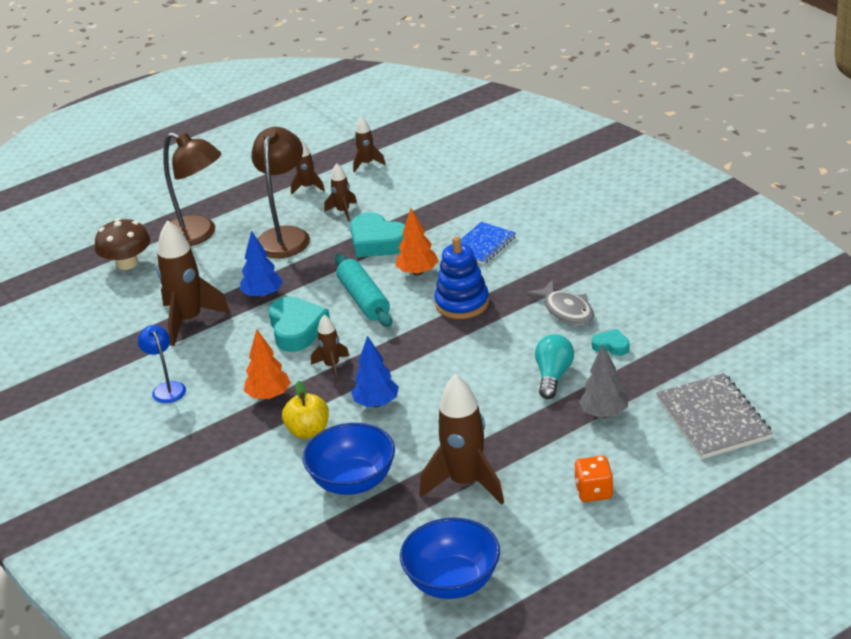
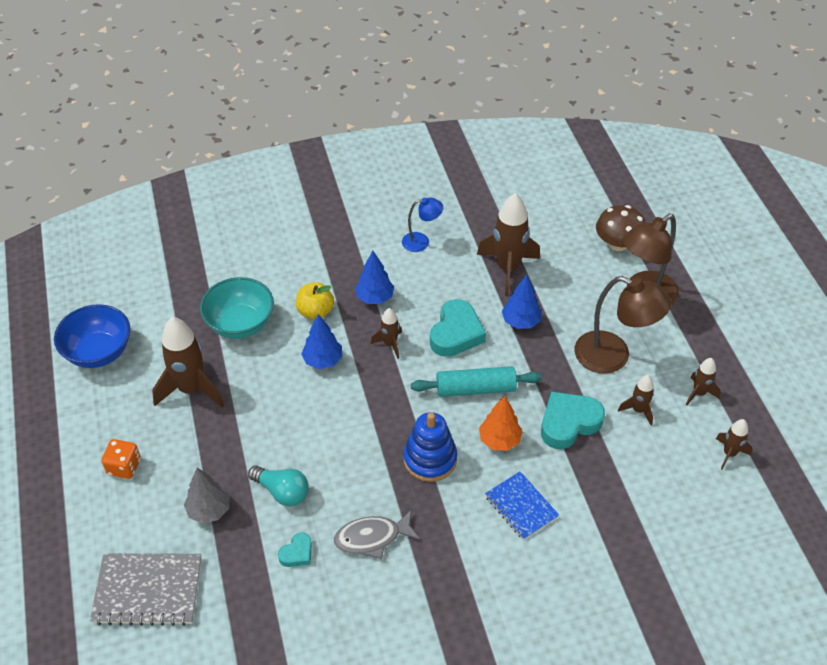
camera: 105 degrees right, 15 degrees up
(269, 396) = (374, 298): orange tree -> blue tree
(297, 329) = (456, 333): turquoise heart -> turquoise heart turned 75 degrees counterclockwise
(353, 481) = (240, 324): blue bowl -> turquoise bowl

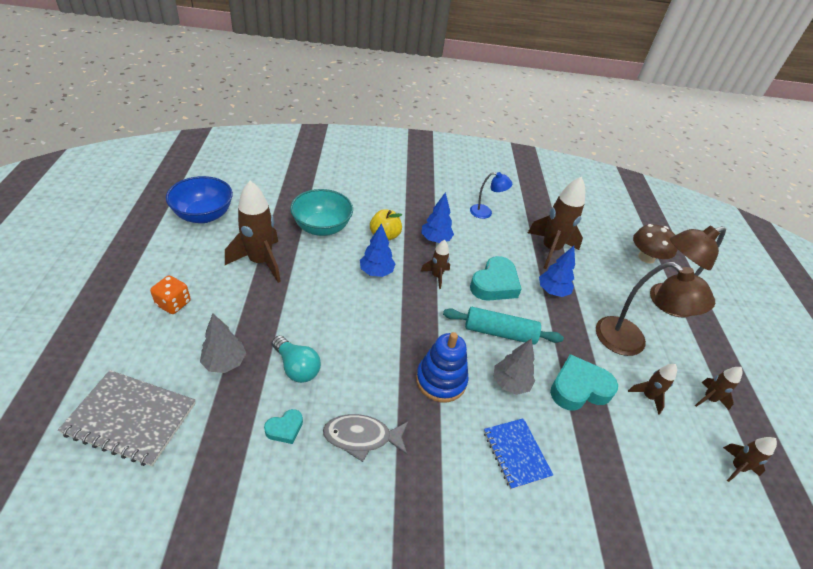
camera: 10 degrees right, 5 degrees down
(499, 440) = (510, 383): orange tree -> grey tree

